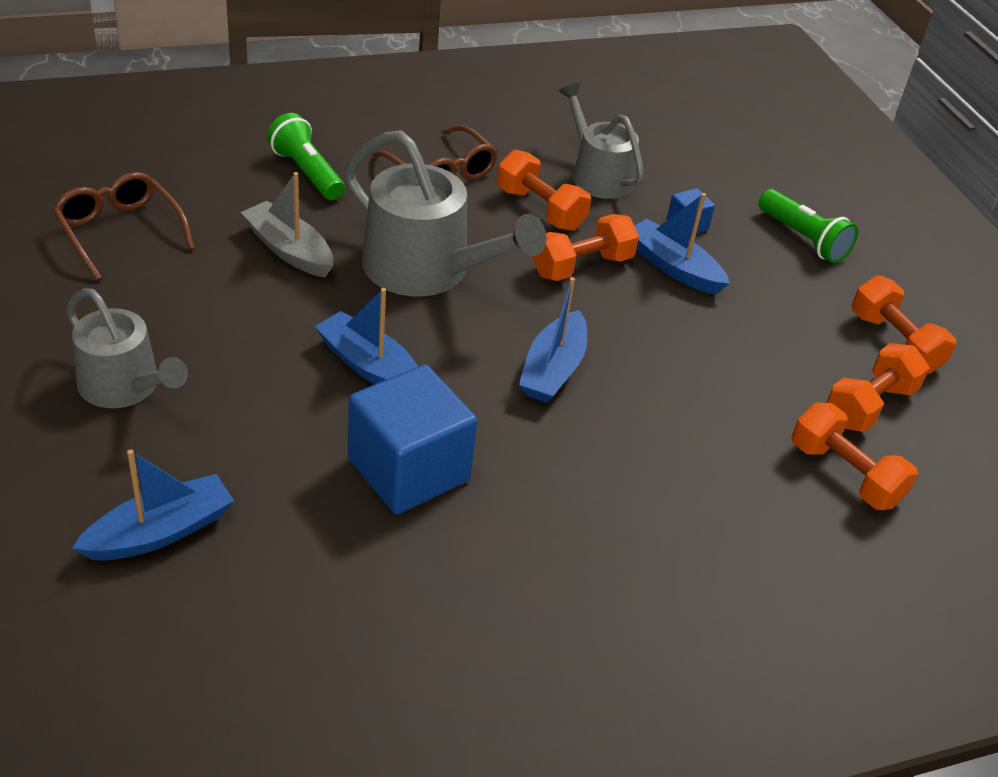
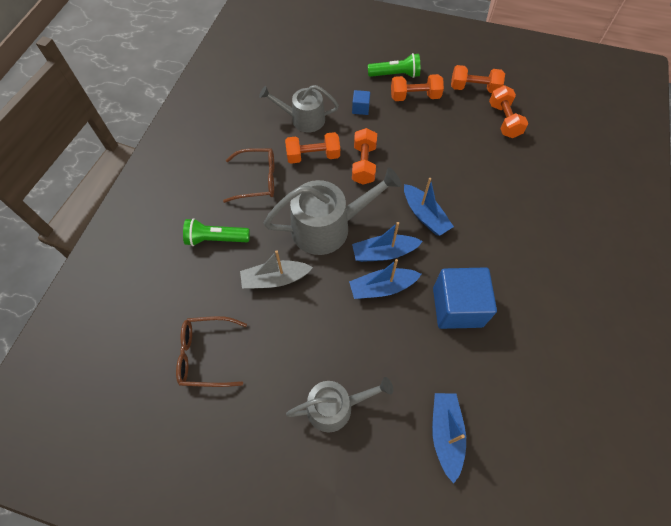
camera: 50 degrees left, 20 degrees up
(673, 267) = (385, 131): blue boat -> blue boat (384, 253)
(844, 474) = (535, 153): orange dumbbell -> orange dumbbell (415, 97)

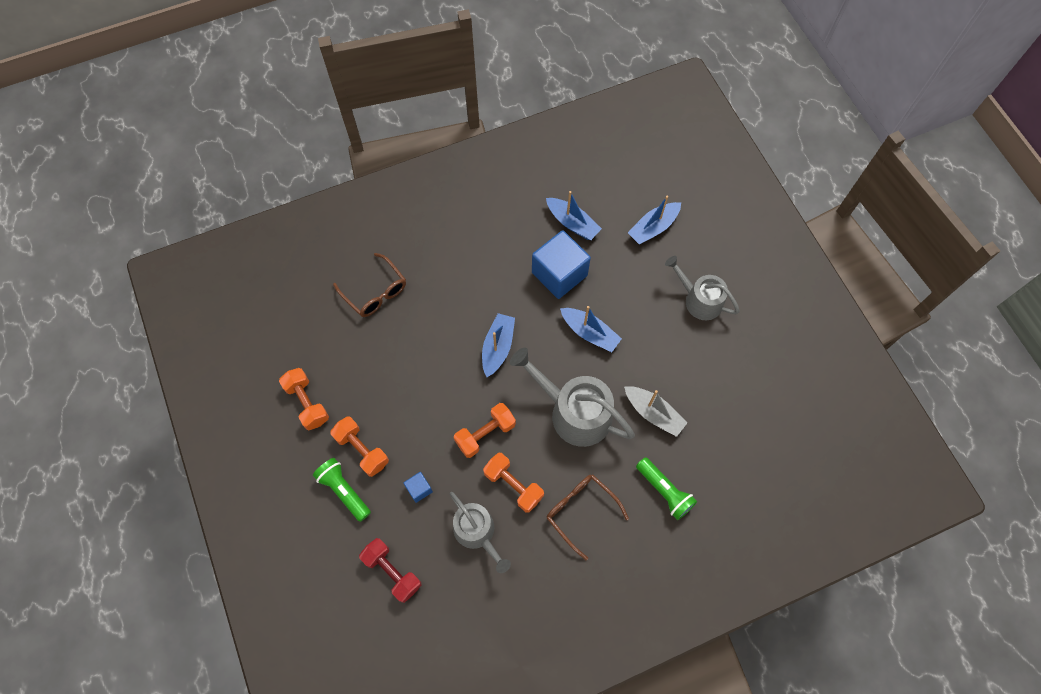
camera: 130 degrees left, 5 degrees up
(206, 354) = (750, 410): brown glasses -> brown glasses (375, 292)
(323, 69) = (392, 571): none -> red dumbbell
(384, 253) = (559, 353): blue boat -> blue boat (572, 223)
(504, 120) = (333, 351): orange dumbbell -> none

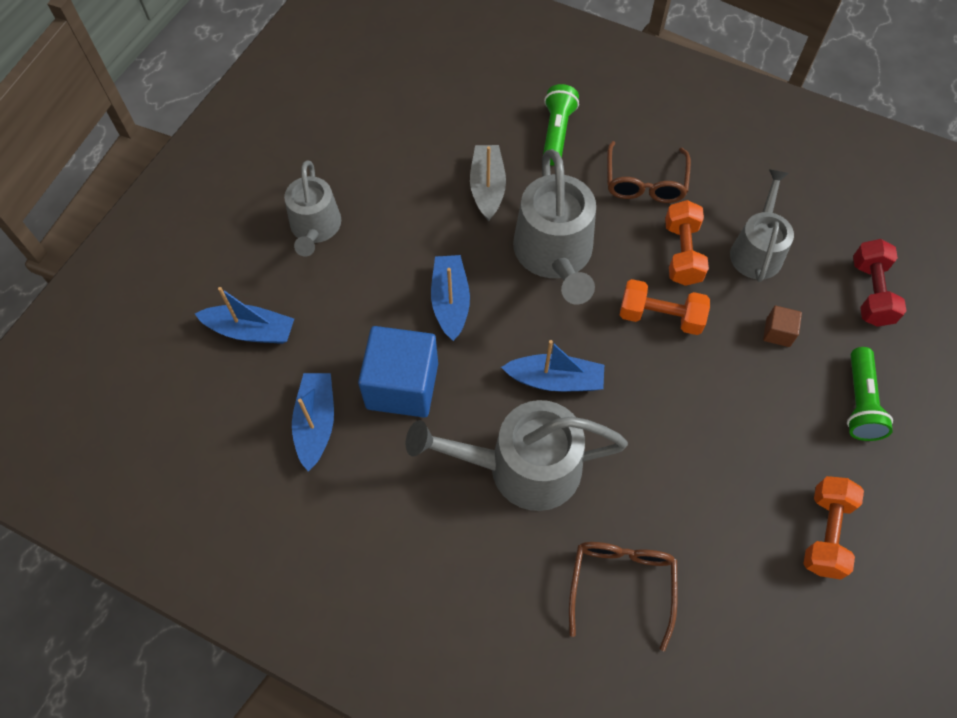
camera: 130 degrees left, 5 degrees down
(362, 450) = (804, 423): orange dumbbell -> none
(419, 489) = (778, 333): blue cube -> brown cube
(467, 295) = (522, 467): none -> grey watering can
(498, 347) = (555, 380): blue boat -> blue boat turned 150 degrees counterclockwise

